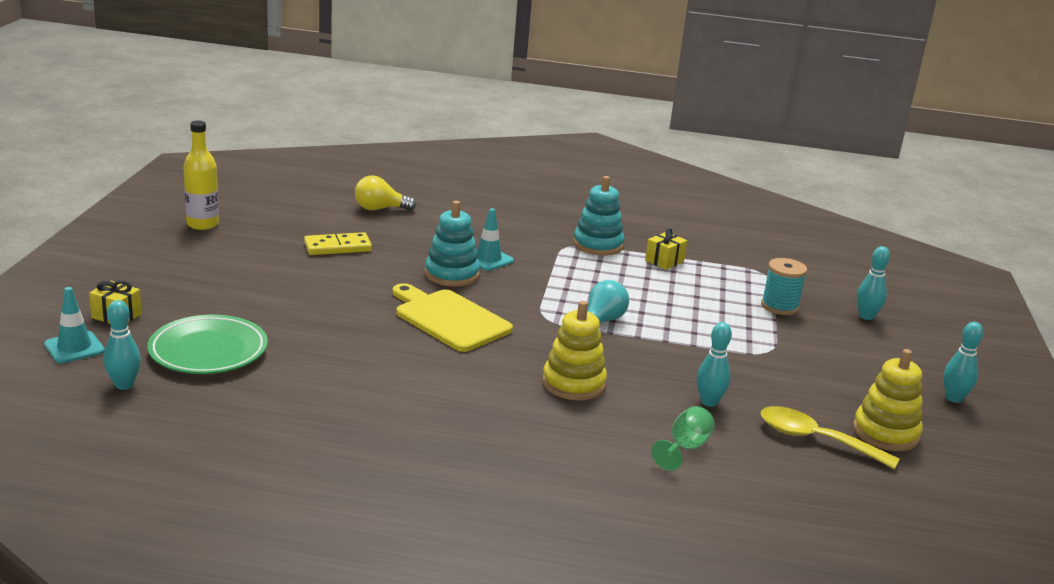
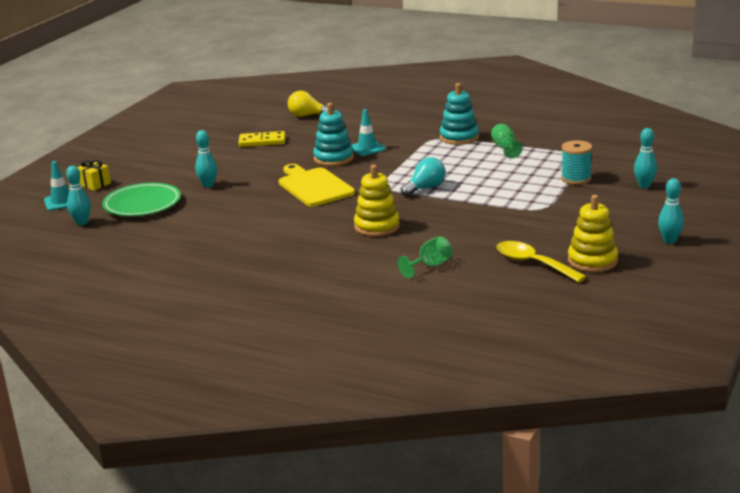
camera: 20 degrees right, 0 degrees up
(202, 224) = (176, 128): yellow bottle -> none
(664, 261) = (505, 148): yellow gift -> green goblet
(709, 402) = (469, 239): turquoise bowling pin -> turquoise bowling pin (208, 185)

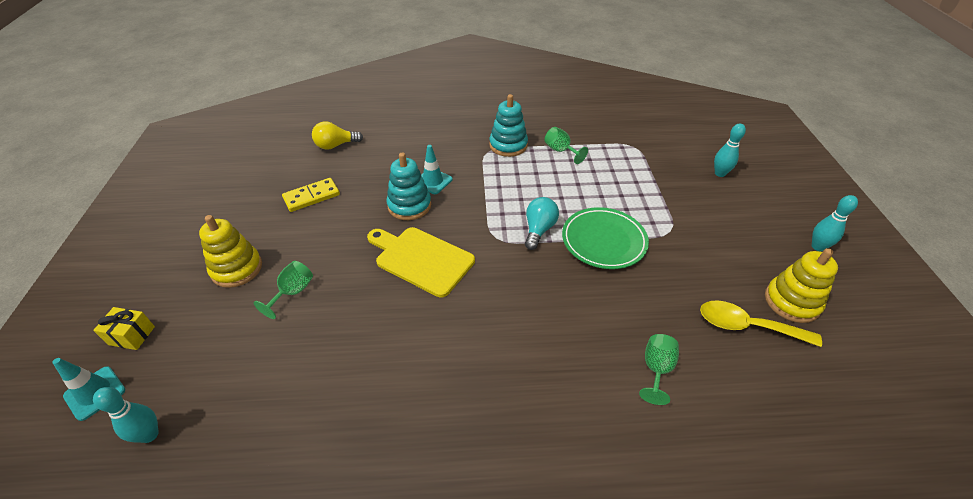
camera: 30 degrees left, 20 degrees up
(142, 204) = (224, 360): green plate -> green plate (603, 241)
(208, 185) = (292, 292): turquoise bowling pin -> green goblet
(377, 226) = (542, 312): yellow stacking toy -> yellow stacking toy (237, 269)
(576, 178) = (658, 178): turquoise spool -> none

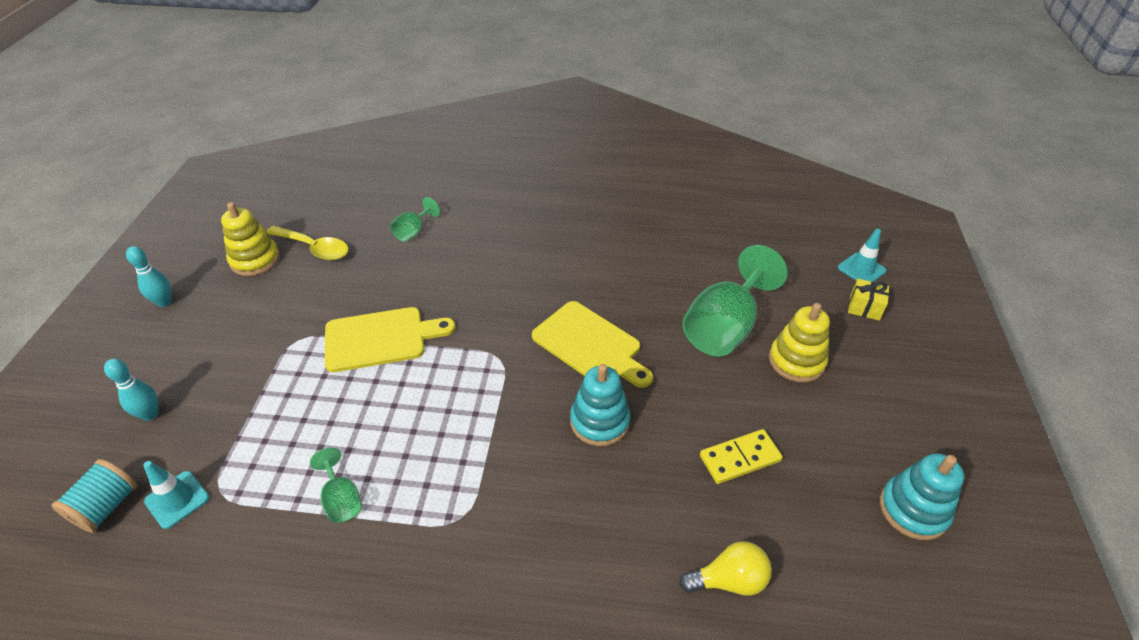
camera: 170 degrees left, 0 degrees up
(149, 435) = (798, 240): turquoise bowling pin -> none
(292, 292) = (724, 327): green goblet -> green goblet, size x2.11
(432, 181) = (562, 462): turquoise traffic cone -> turquoise traffic cone (177, 499)
(508, 145) = (421, 528): turquoise stacking toy -> turquoise stacking toy (913, 509)
(539, 230) = (446, 362): turquoise light bulb -> none
(603, 241) = (381, 338): green plate -> yellow cutting board
(687, 134) = (107, 506): none -> turquoise spool

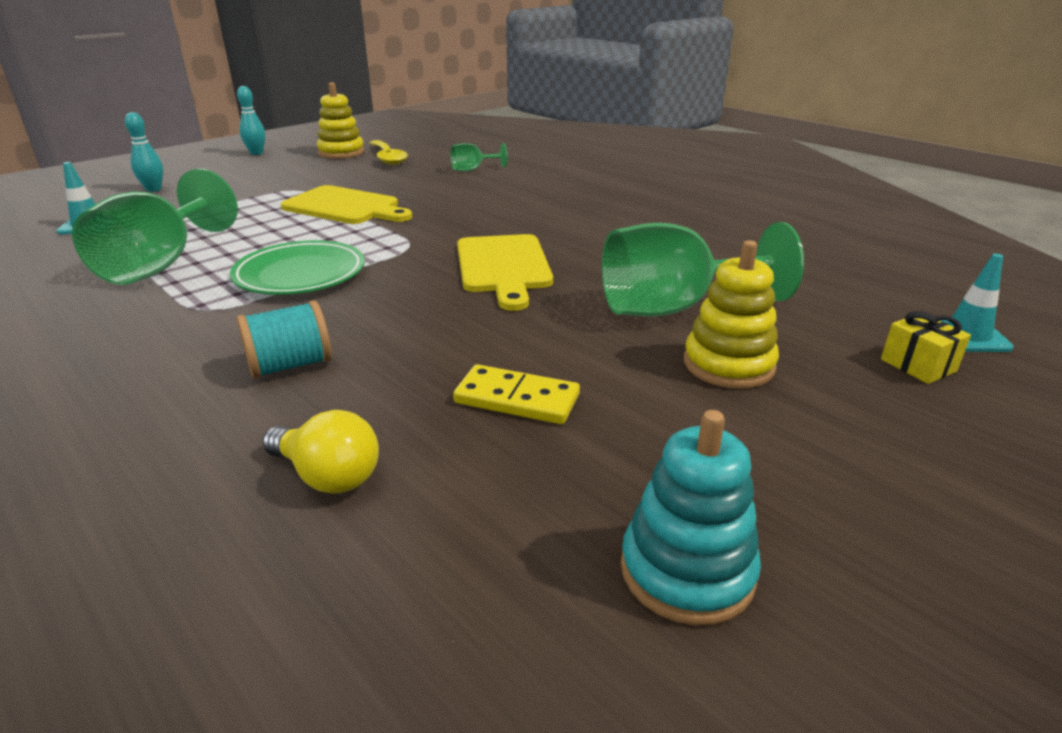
camera: 40 degrees right, 15 degrees down
(107, 506) = (56, 213): turquoise spool -> turquoise spool (290, 365)
(341, 499) = (161, 264): green goblet -> green goblet, size x2.11
(470, 439) = (300, 275): none -> green plate
(599, 421) = (421, 311): turquoise stacking toy -> none

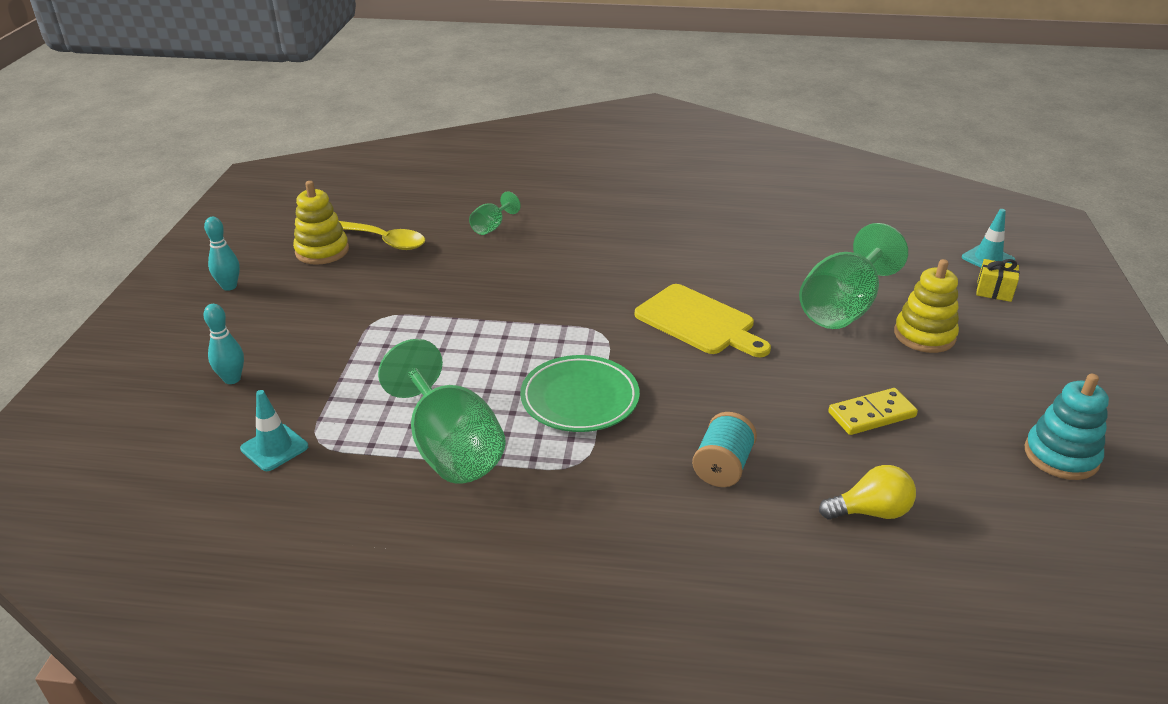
camera: 40 degrees left, 5 degrees up
(345, 207) = (470, 317): yellow cutting board -> none

